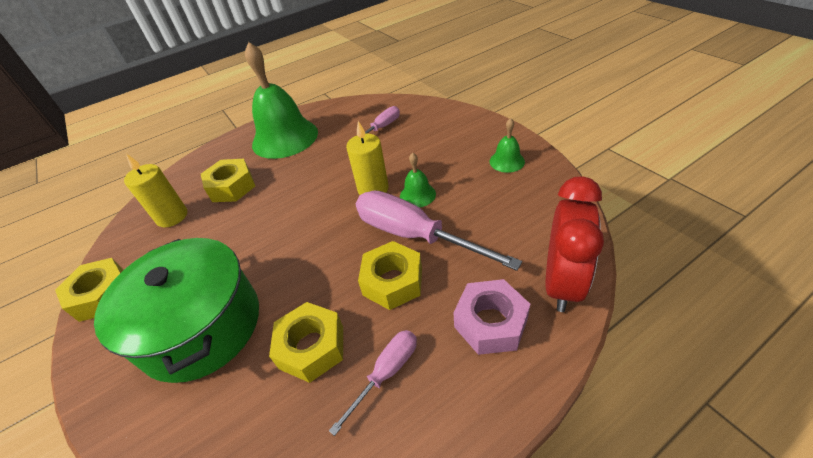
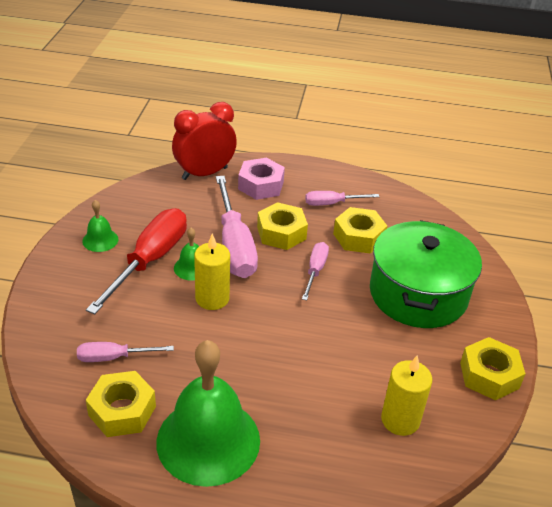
camera: 145 degrees left, 5 degrees down
(232, 187) = (320, 410): yellow nut -> yellow nut (122, 410)
(320, 270) = (315, 271): none -> pink screwdriver
(452, 176) = (150, 260): none -> red screwdriver

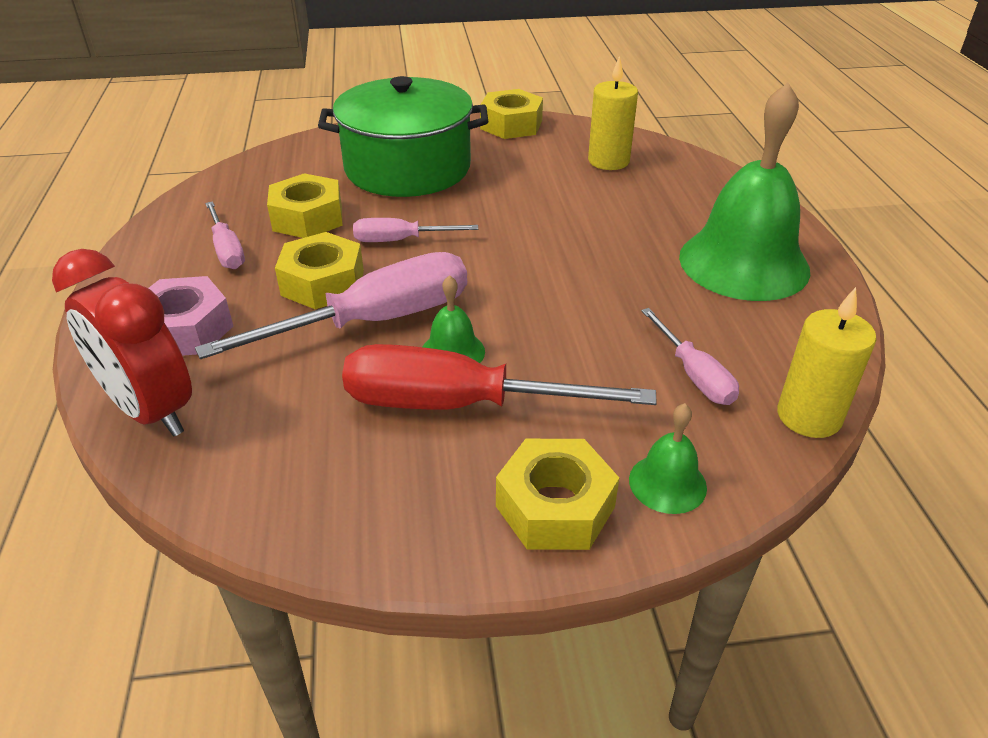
camera: 105 degrees left, 0 degrees up
(100, 240) = (432, 494): green bell -> green bell (667, 483)
(122, 410) = (769, 337): yellow nut -> yellow nut (555, 506)
(212, 298) = (511, 314): yellow candle -> yellow candle (809, 416)

